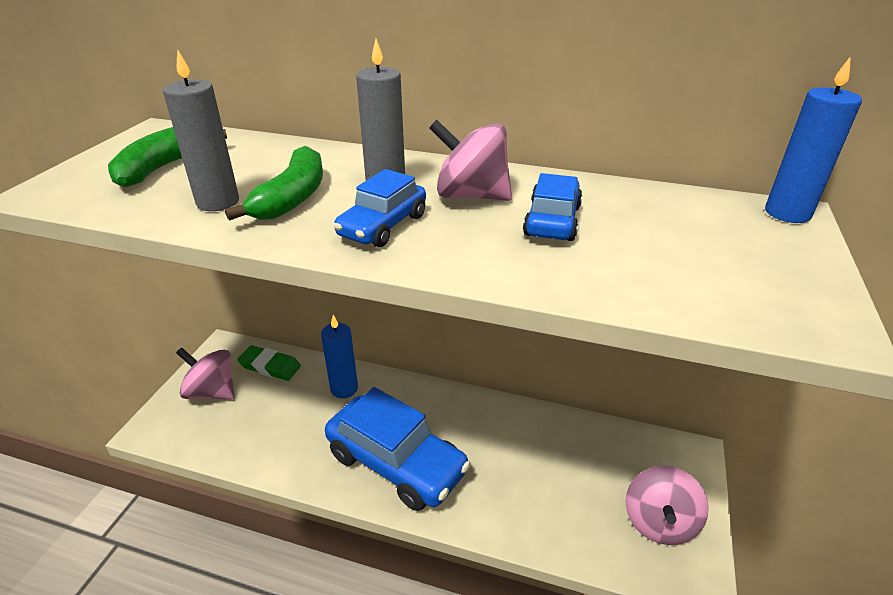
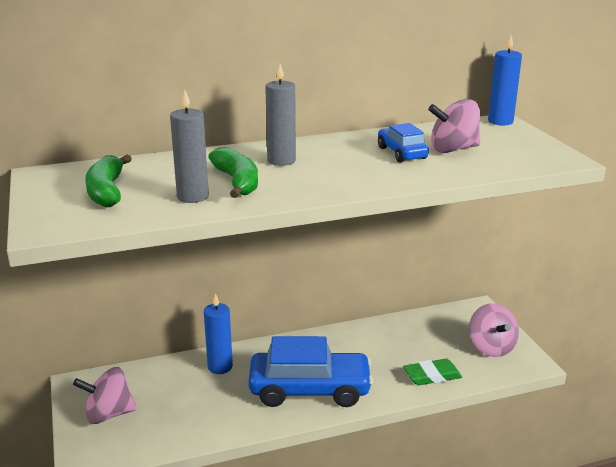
camera: 35 degrees left, 10 degrees down
(270, 366) = (139, 378): green eraser -> green eraser (432, 376)
(383, 226) = (318, 179): blue car -> none
(471, 195) = (340, 153): pink spinning top -> pink spinning top (453, 149)

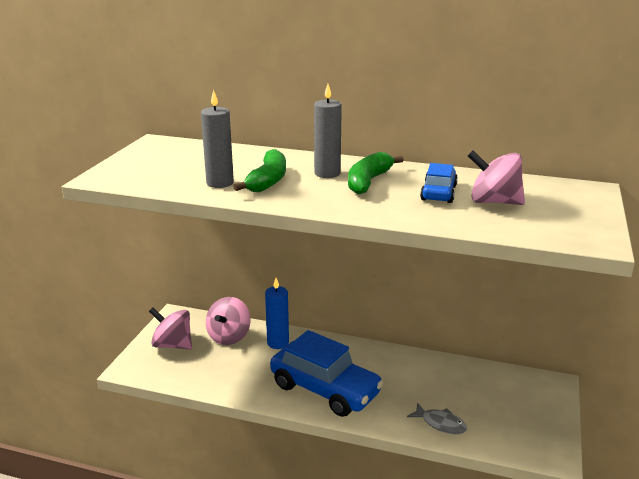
camera: 35 degrees right, 0 degrees up
(107, 191) = (174, 164): green banana -> green banana (368, 181)
(432, 376) = (440, 423): green eraser -> grey fish
(491, 347) = (526, 424): pink spinning top -> pink spinning top (229, 336)
(500, 121) = (590, 189): blue candle -> none

